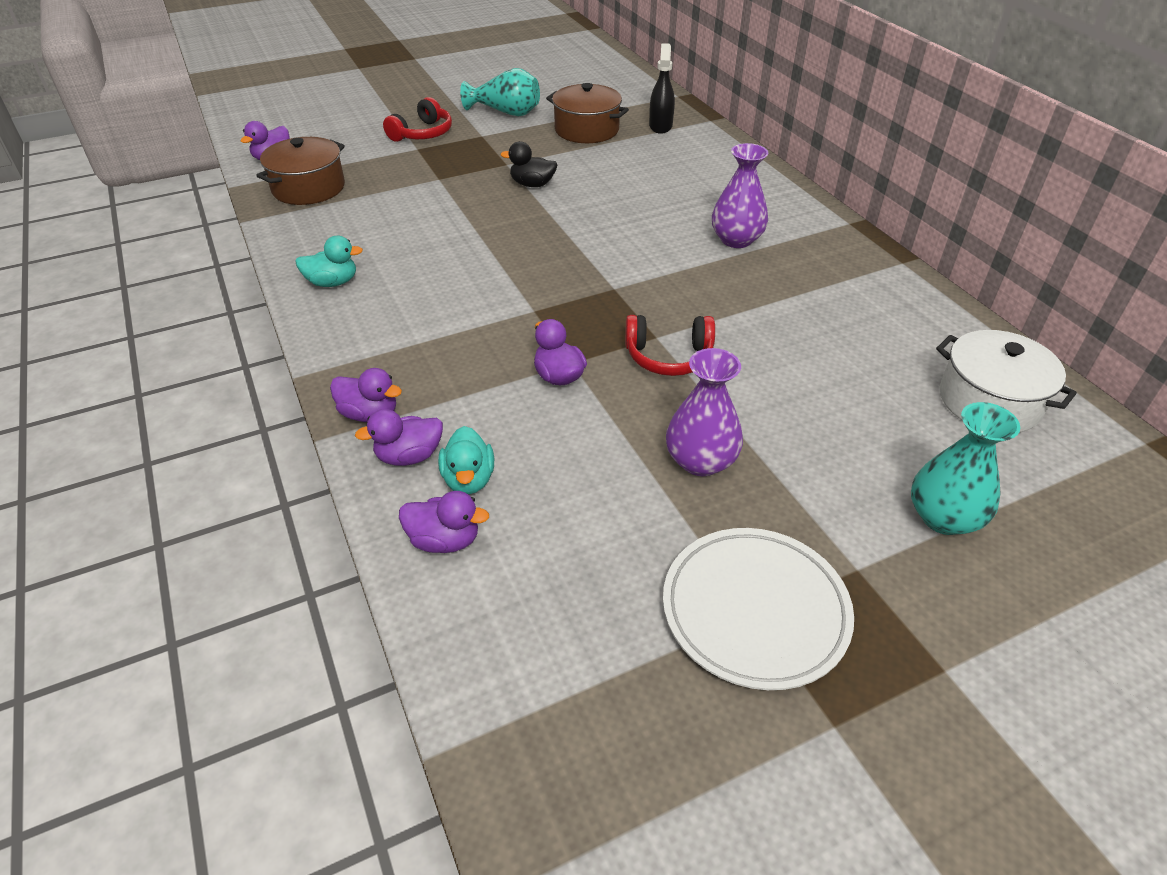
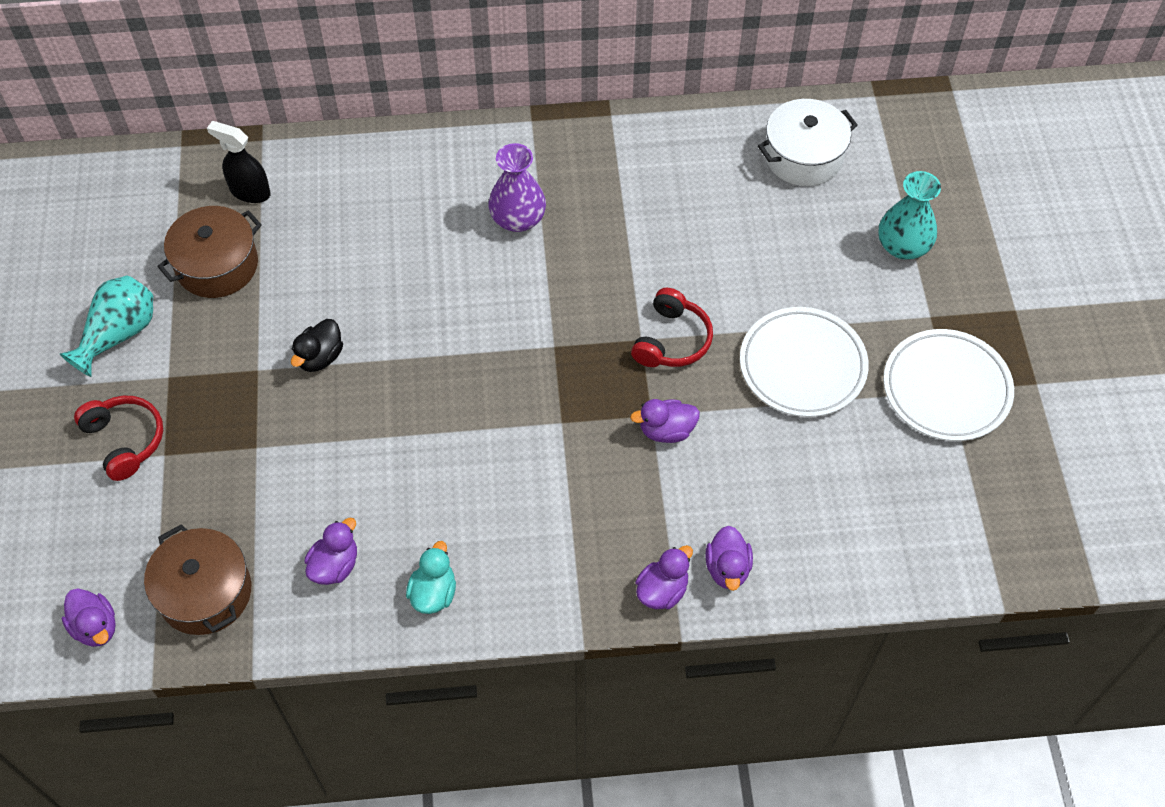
camera: 70 degrees left, 15 degrees up
(444, 540) = (828, 561): purple duck -> purple duck (335, 565)
(469, 479) = (769, 530): turquoise duck -> none
(700, 461) = (802, 365): purple vase -> white plate

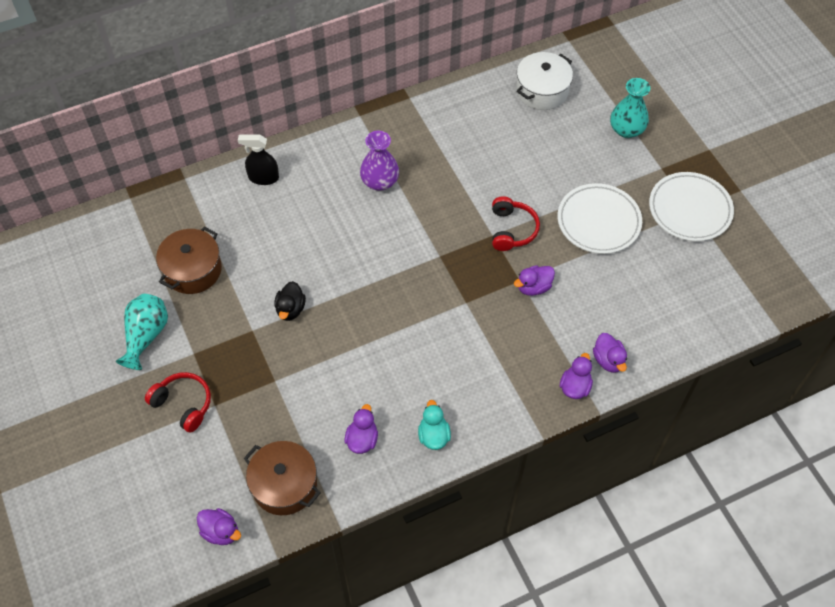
camera: 20 degrees left, 0 degrees up
(249, 191) = (192, 215): black spray bottle -> black spray bottle (263, 178)

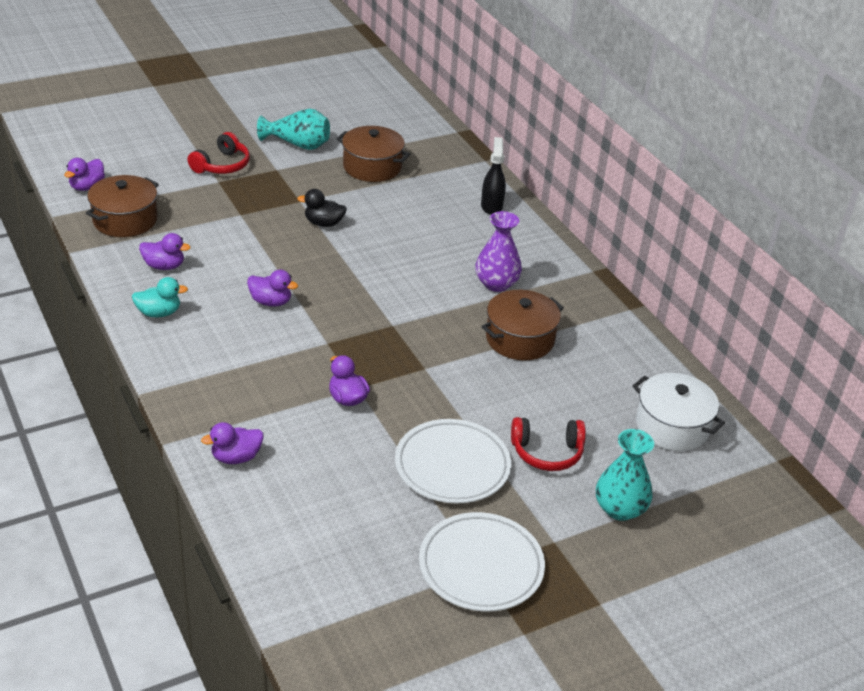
camera: 85 degrees right, 20 degrees down
(451, 171) = (520, 339): none -> brown pot
(512, 230) = (433, 385): red headphones -> red headphones (547, 452)
(575, 386) = (203, 425): purple duck -> purple duck (271, 302)

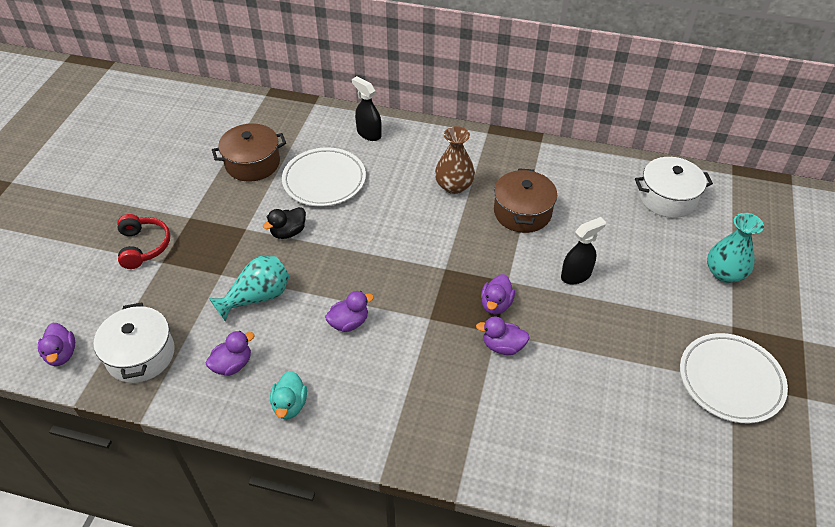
camera: 45 degrees left, 10 degrees up
(125, 220) = (141, 355): brown pot -> white pot
(159, 313) = (290, 405): turquoise duck -> turquoise duck turned 150 degrees clockwise
(236, 457) = (512, 458): purple duck -> purple duck (496, 304)
(298, 144) = (174, 186): turquoise vase -> turquoise vase (257, 297)
(452, 466) = (621, 332): white plate -> white plate (324, 180)
(486, 407) = (576, 275): none -> black spray bottle
(496, 284) = (454, 186): purple vase -> brown vase
(547, 452) = (646, 273): red headphones -> none

